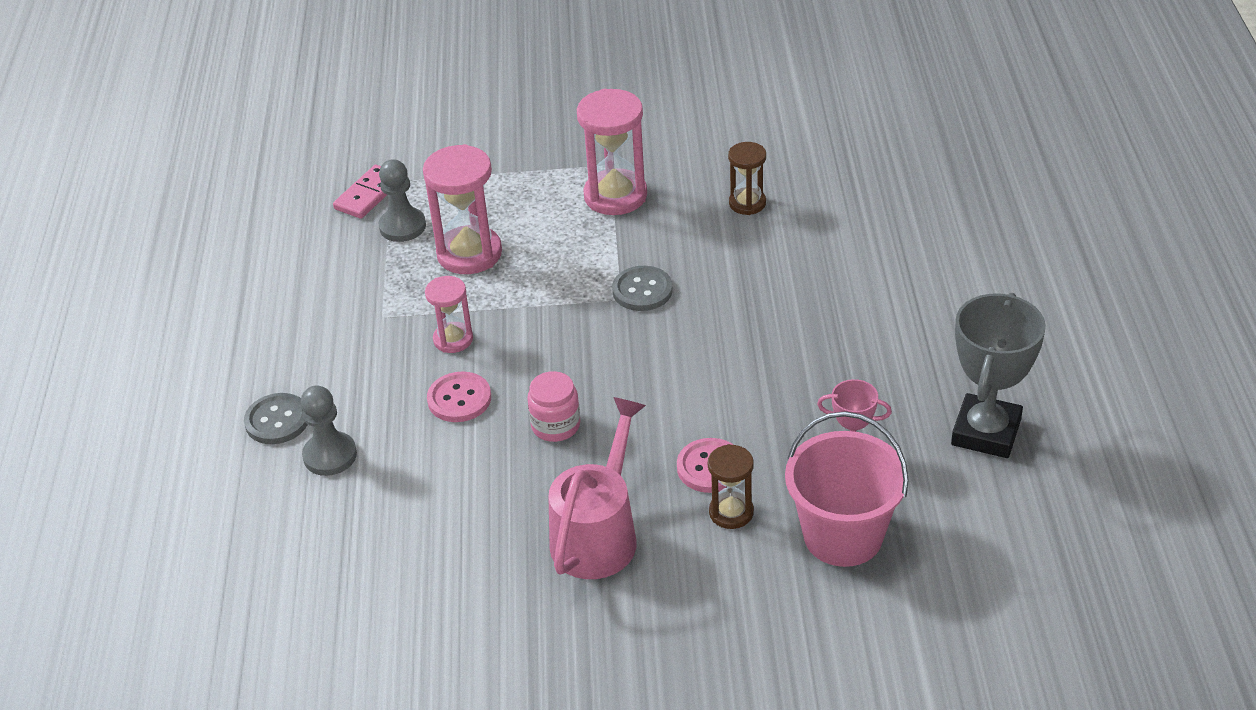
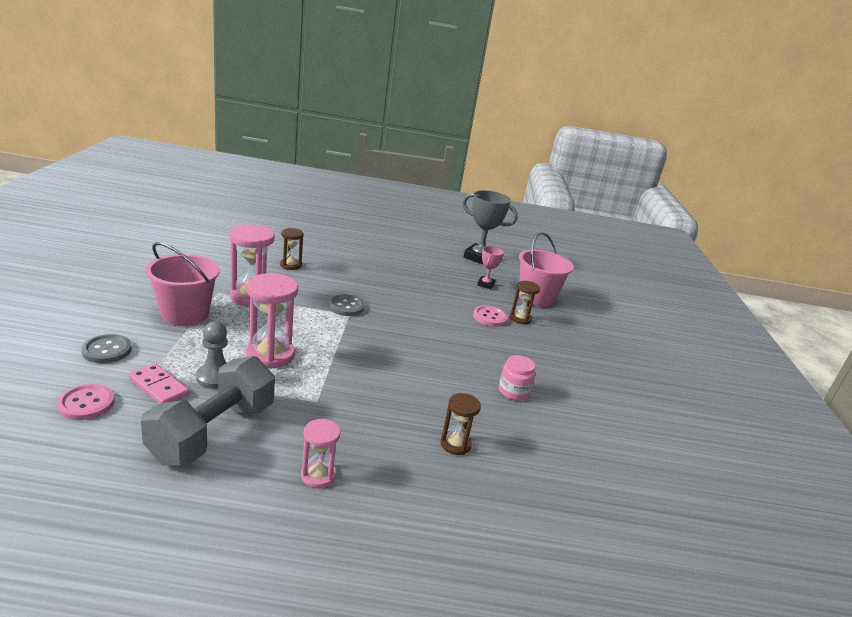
camera: 90 degrees left, 15 degrees down
(277, 421) = (412, 467): grey button -> grey button (107, 350)
(301, 256) = (213, 432): none -> grey dumbbell
(330, 455) = (455, 444): grey pawn -> brown hourglass
(453, 339) = (357, 375): pink hourglass -> pink hourglass (318, 475)
(459, 399) = (415, 382): pink button -> pink button (86, 403)
(534, 159) = (185, 314): none -> pink bucket
(555, 425) = (449, 353): pink jar -> pink jar (513, 392)
(599, 533) = (532, 355): pink watering can -> none

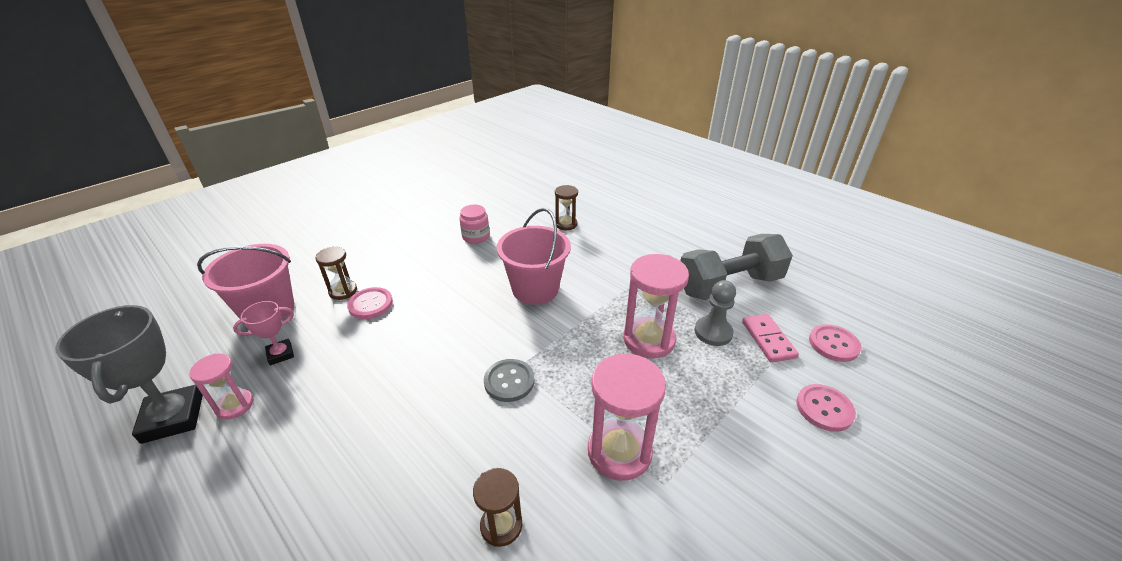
camera: 135 degrees left, 10 degrees up
(107, 350) = (824, 408): grey button -> pink button
(185, 314) = (725, 444): pink bucket -> pink bucket (535, 289)
(318, 475) = (669, 238): pink hourglass -> pink hourglass (235, 405)

